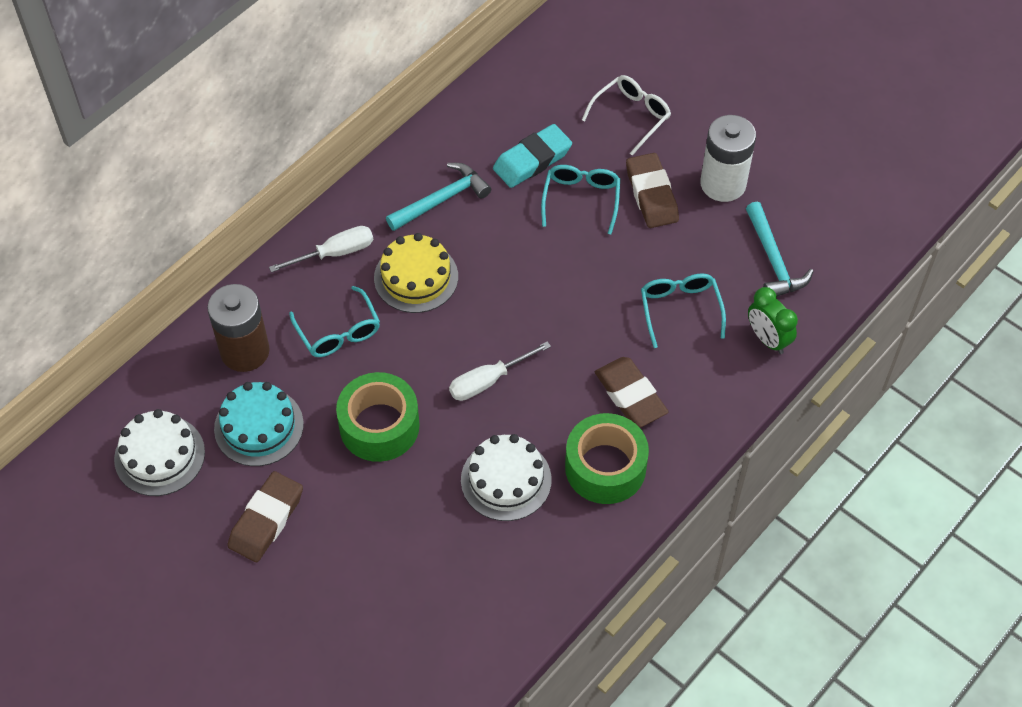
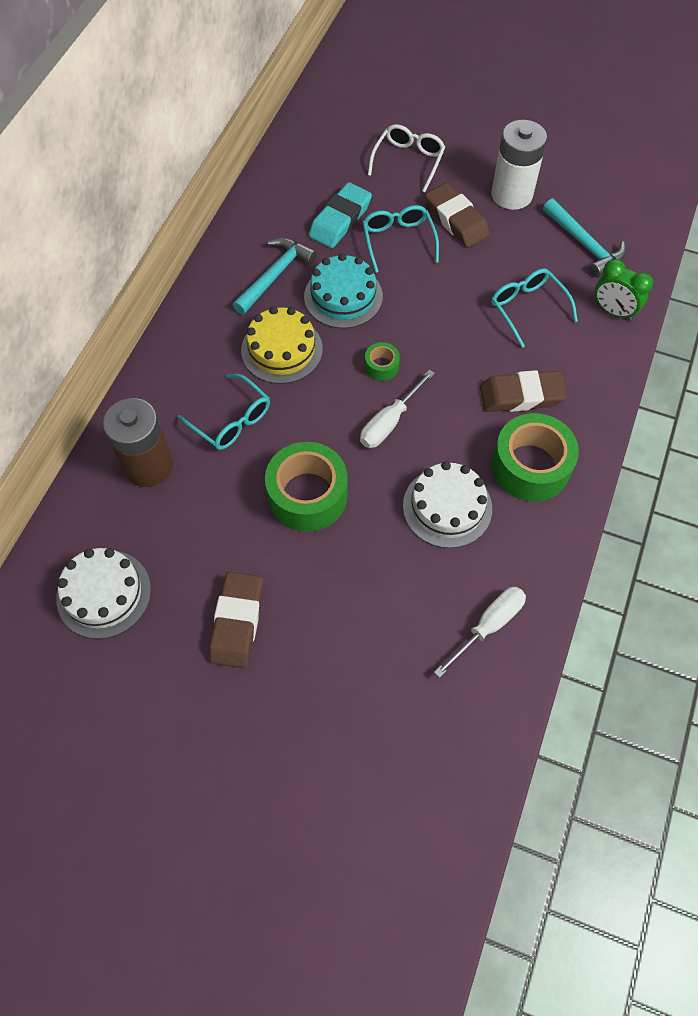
camera: 20 degrees left, 5 degrees up
(259, 426) = (192, 533): turquoise cake -> turquoise cake (343, 296)
(335, 253) = (197, 350): white screwdriver -> white screwdriver (488, 626)
(505, 323) = (381, 366): none -> green tape
(630, 396) = (521, 395): brown eraser -> brown eraser turned 45 degrees counterclockwise

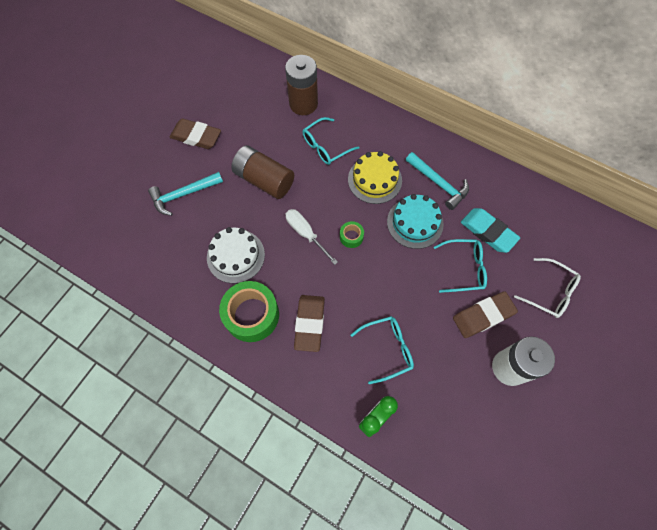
camera: 100 degrees right, 5 degrees up
(104, 593) = (231, 80): white cake -> none
(307, 495) = (264, 180): green tape -> brown battery
(488, 626) = (152, 262): white screwdriver -> none
(584, 244) = (449, 415): turquoise hammer -> turquoise hammer (183, 194)

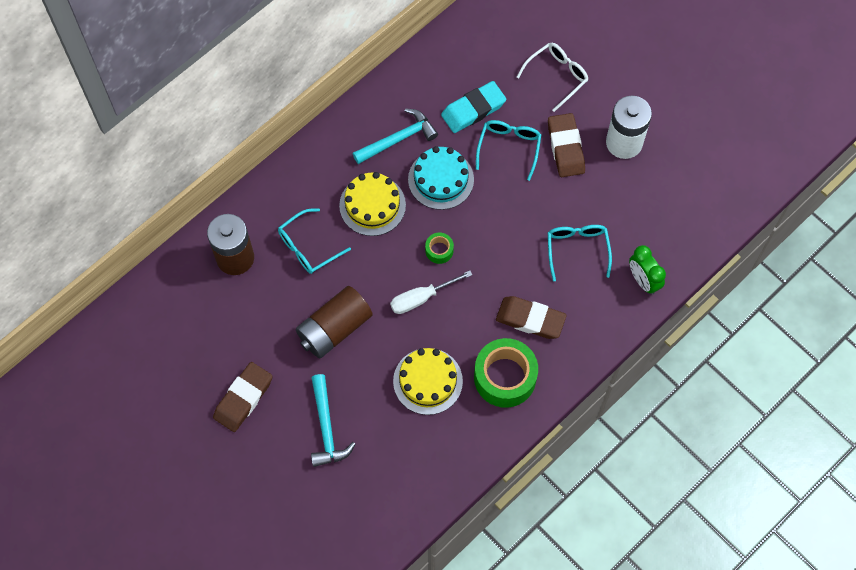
camera: 75 degrees left, 0 degrees up
(235, 256) = (427, 381): white cake -> yellow cake
(326, 146) = (308, 247): turquoise glasses -> turquoise glasses turned 75 degrees clockwise

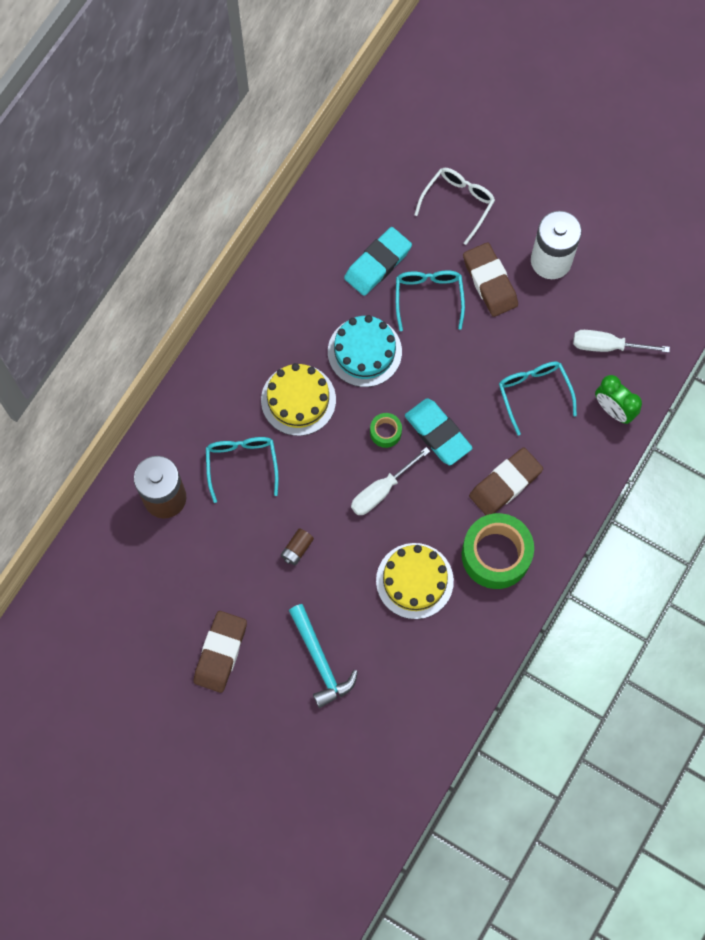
camera: 15 degrees left, 5 degrees up
(308, 247) = (242, 465): turquoise glasses -> turquoise glasses turned 135 degrees clockwise
(334, 329) = (297, 549): brown battery -> brown battery, size x0.43
(398, 139) = (305, 318): turquoise hammer -> none
(484, 262) = (437, 433): none -> turquoise eraser
(530, 319) = (505, 484): brown eraser -> brown eraser turned 45 degrees counterclockwise
(653, 225) = (607, 346): none -> white screwdriver

